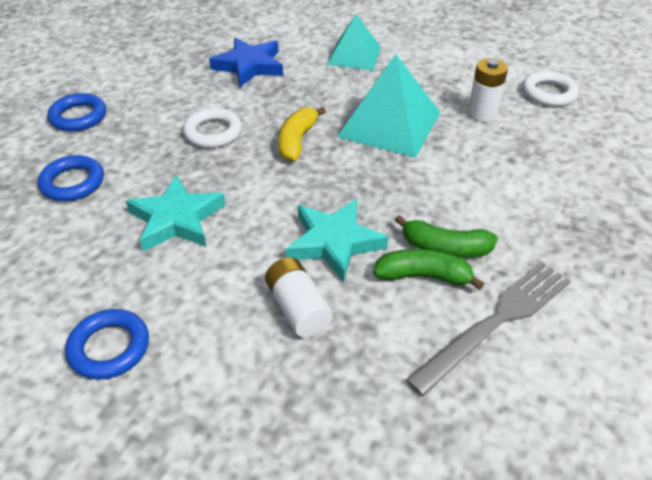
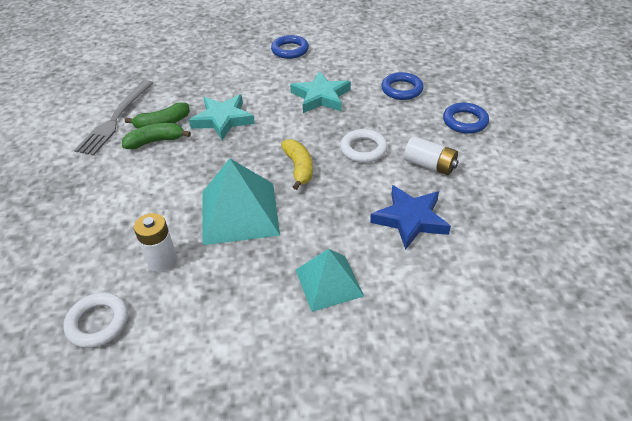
camera: 150 degrees right, 0 degrees up
(298, 308) = (220, 88): white battery -> white battery (429, 165)

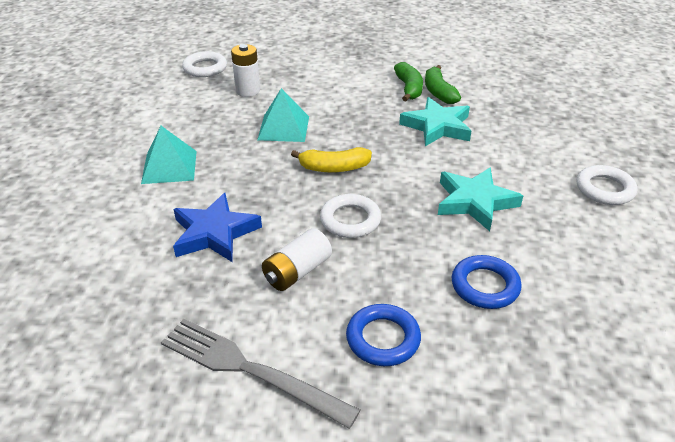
camera: 100 degrees right, 5 degrees down
(115, 119) = (452, 68): grey fork -> grey fork (250, 370)
(239, 212) = (283, 128): turquoise pyramid -> turquoise pyramid, size x0.65
(290, 50) = (604, 189): blue ring -> white ring

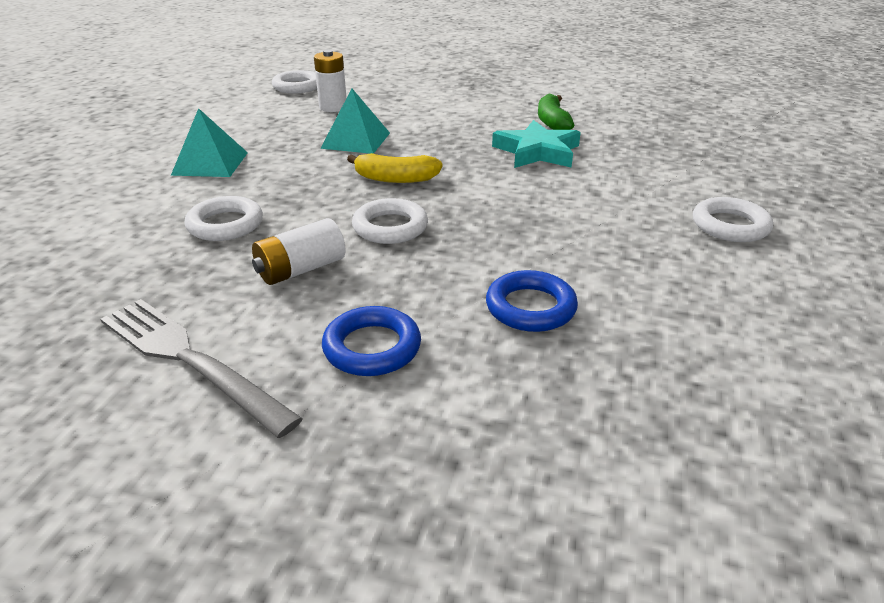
camera: 10 degrees right, 5 degrees down
(214, 233) = (225, 224): blue star -> white ring
(409, 88) = (518, 117): green banana -> none
(475, 202) = (553, 223): turquoise star -> none

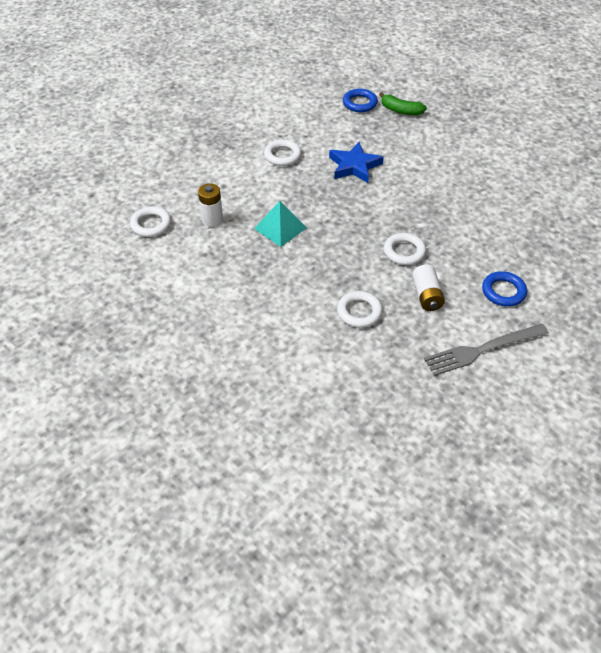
camera: 60 degrees left, 15 degrees up
(210, 163) = (266, 301): turquoise pyramid -> none
(395, 179) = (349, 230): yellow banana -> none
(530, 307) = (501, 236): blue ring -> blue ring (359, 103)
(537, 152) = (354, 166): turquoise star -> blue star
(552, 122) = (319, 142): green banana -> green banana (401, 110)
(730, 226) = (473, 148): white ring -> white ring (282, 155)

